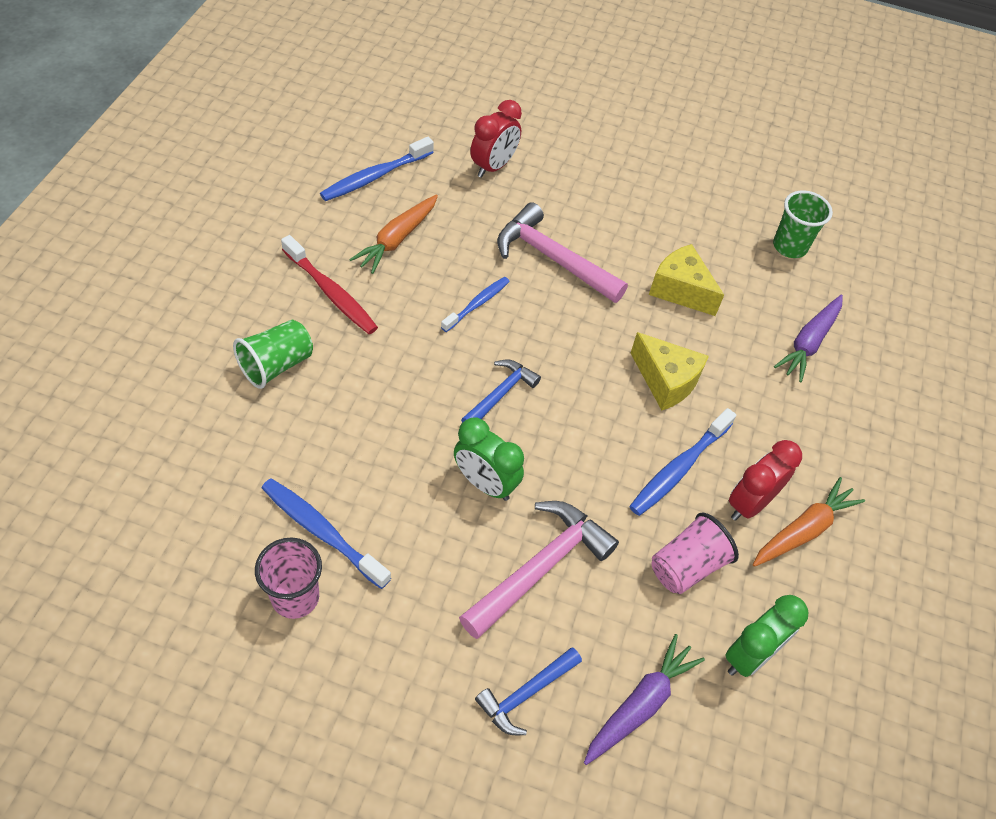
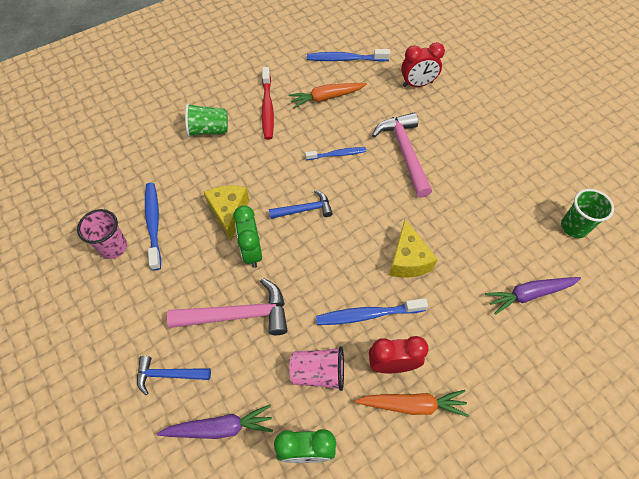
camera: 45 degrees right, 5 degrees up
(680, 290) = (468, 213): yellow cheese -> yellow cheese (229, 213)

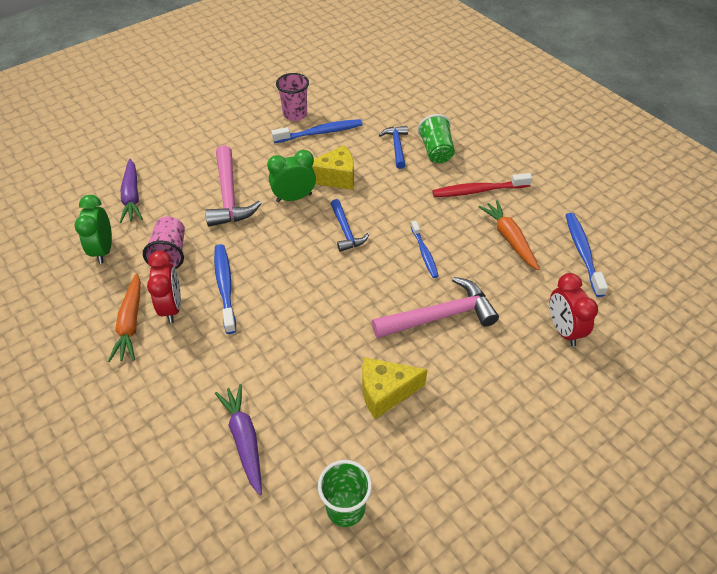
camera: 85 degrees right, 10 degrees down
(168, 375) = (179, 163): blue hammer -> blue hammer (396, 146)
(408, 260) = (288, 319): yellow cheese -> yellow cheese (385, 392)

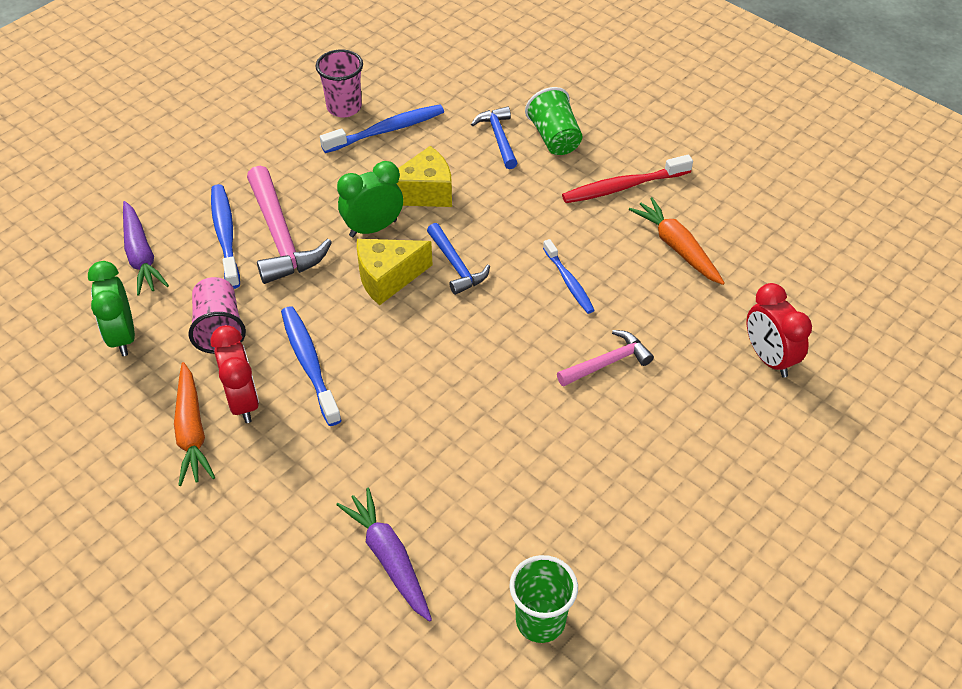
camera: 10 degrees left, 0 degrees up
(385, 392) = (558, 471): yellow cheese -> yellow cheese (388, 278)
(440, 316) = (607, 362): pink hammer -> pink hammer, size x0.60
(583, 253) = (775, 254): blue toothbrush -> blue toothbrush (225, 235)

